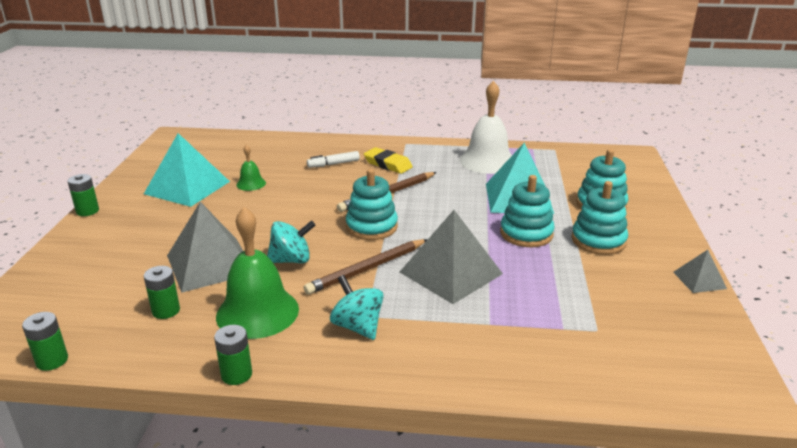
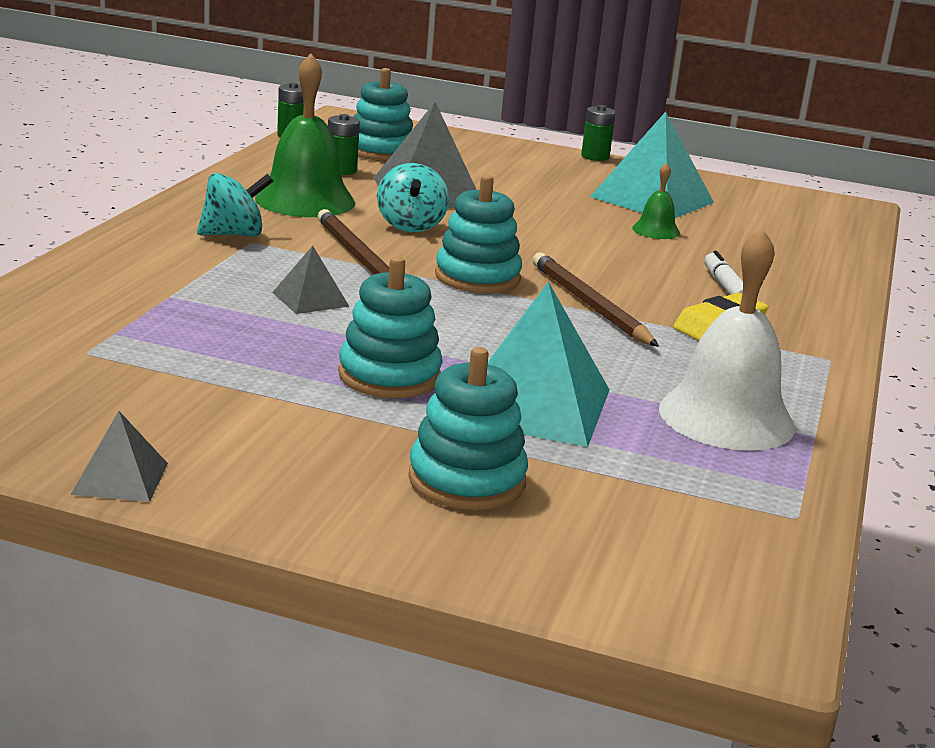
camera: 100 degrees right, 5 degrees down
(236, 374) = (203, 183): green battery -> none
(450, 273) = (310, 299): grey pyramid -> grey pyramid, size x0.50
(598, 240) = (324, 430): turquoise stacking toy -> turquoise stacking toy (380, 151)

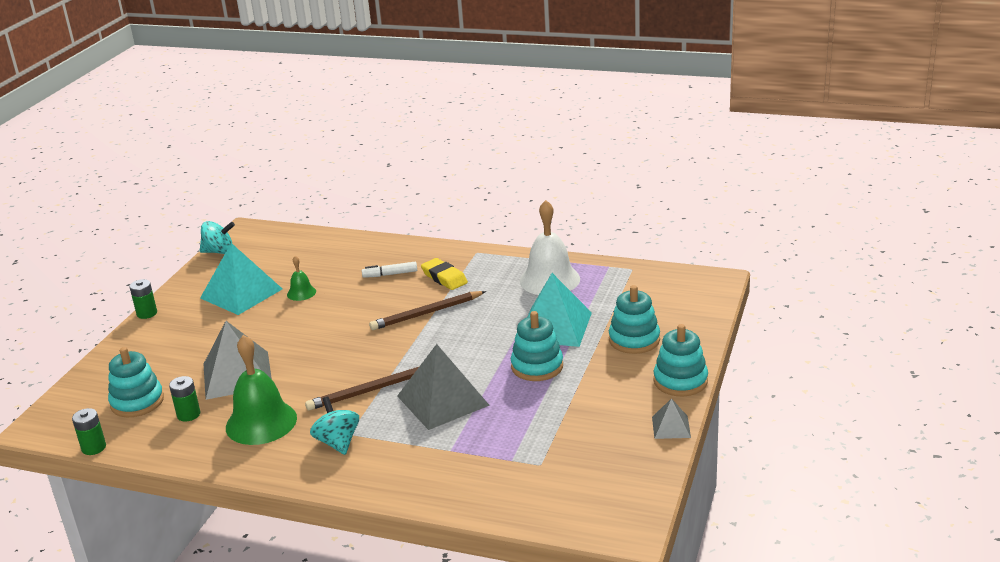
camera: 85 degrees left, 5 degrees up
(310, 299) = (442, 400): grey pyramid -> grey pyramid, size x2.02
(410, 226) = (307, 376): turquoise spinning top -> turquoise spinning top (219, 251)
(477, 277) = (394, 348): turquoise stacking toy -> turquoise stacking toy (680, 381)

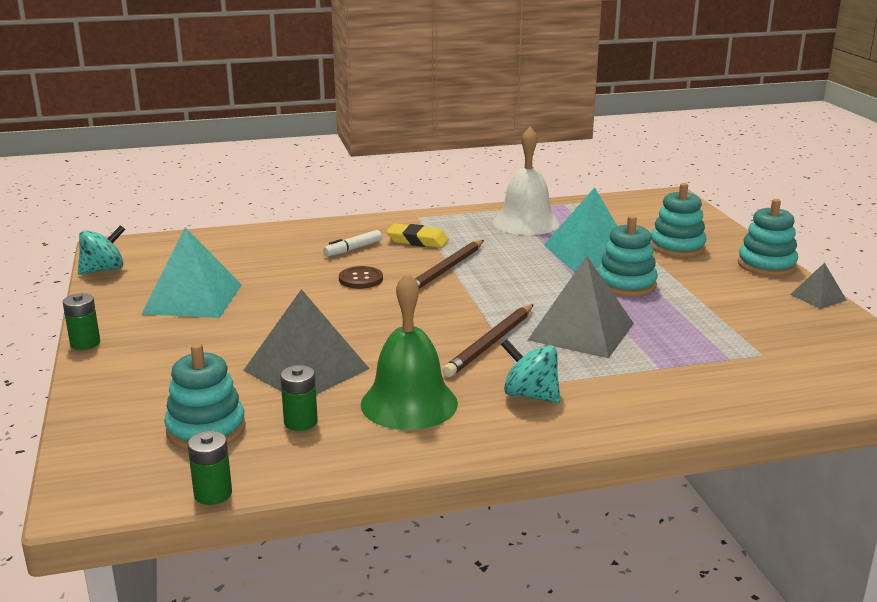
camera: 35 degrees left, 5 degrees down
(301, 293) = (271, 283): green bell -> none
(360, 305) = (361, 279): none -> brown button

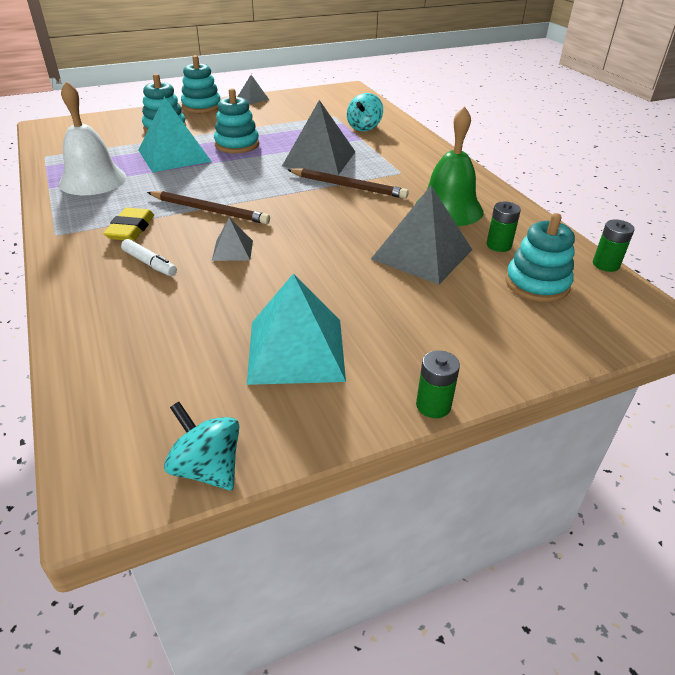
camera: 100 degrees left, 15 degrees up
(361, 279) = (232, 250): brown button -> grey pyramid
(530, 395) = (415, 172): turquoise spinning top -> turquoise spinning top (364, 127)

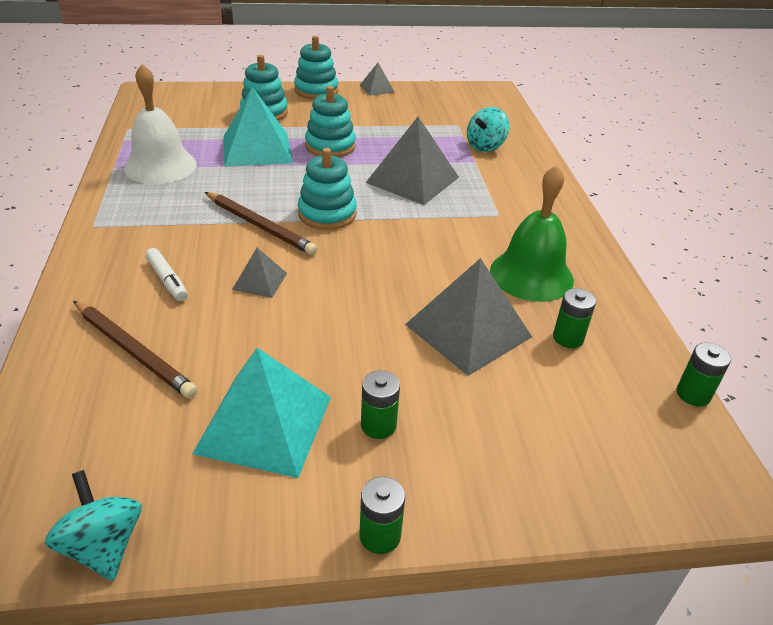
camera: 15 degrees right, 0 degrees up
(131, 229) = (169, 234): yellow eraser -> none
(348, 186) = (427, 222): brown pencil -> brown pencil (133, 351)
(389, 331) = (378, 425): none -> green battery
(537, 284) = (589, 402): turquoise stacking toy -> turquoise stacking toy (327, 214)

